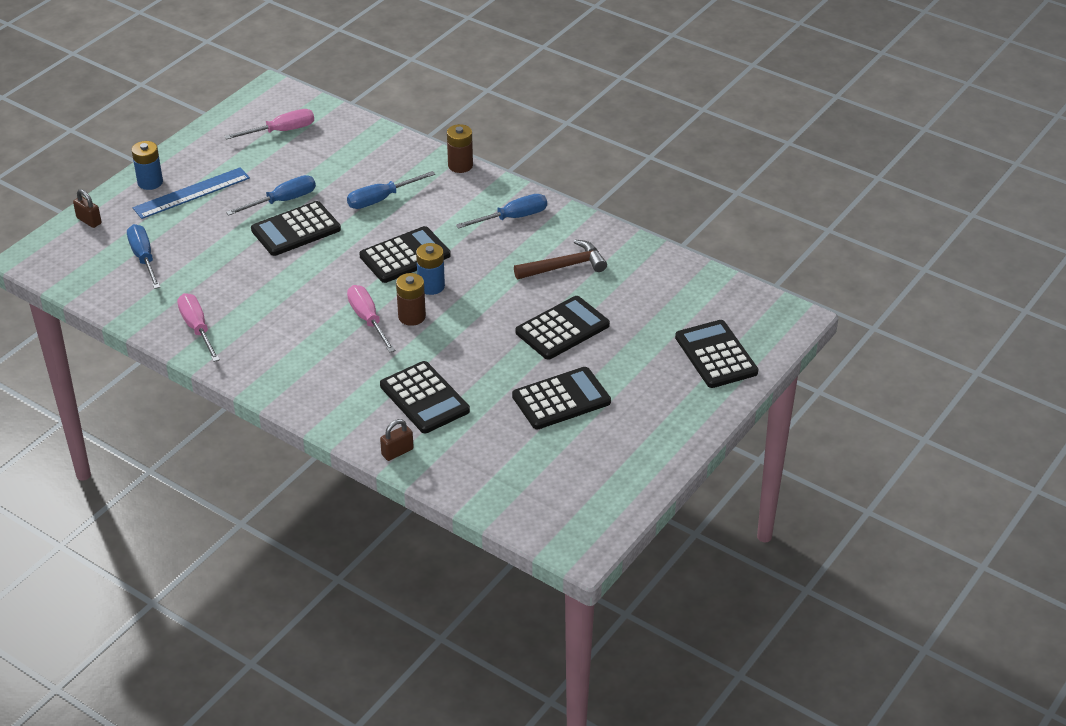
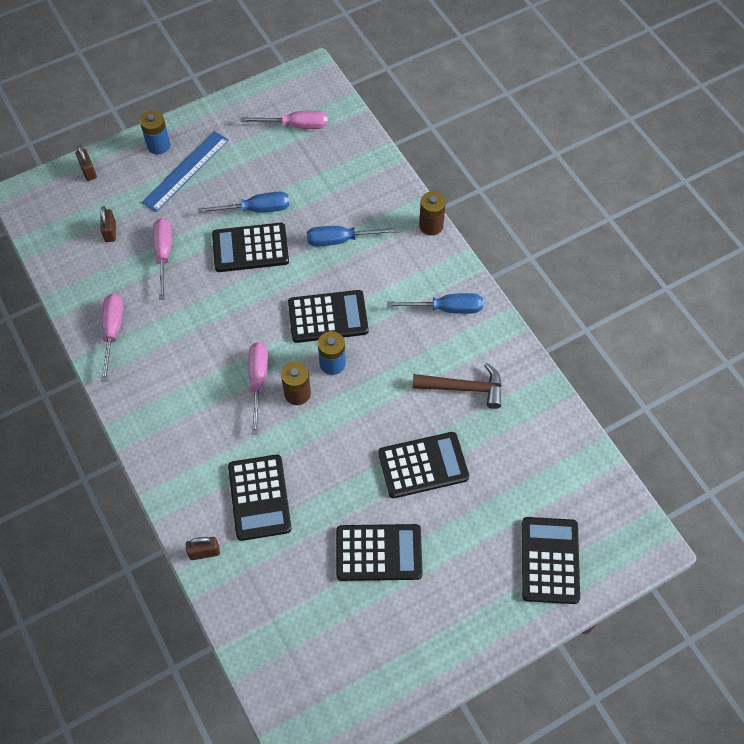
camera: 25 degrees right, 20 degrees up
(144, 258) = (110, 232): blue screwdriver -> brown padlock
(191, 193) = (186, 171): blue ruler -> blue ruler turned 45 degrees counterclockwise
(211, 259) = (163, 255): none -> pink screwdriver

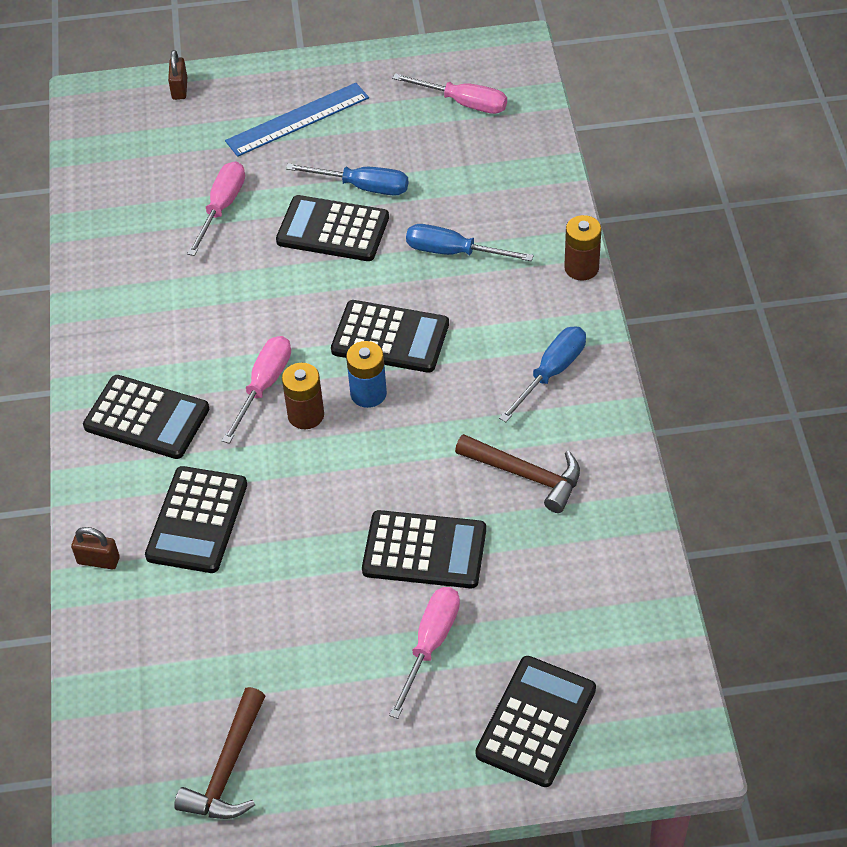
camera: 25 degrees right, 10 degrees down
(110, 232) = (171, 164): brown padlock -> none
(112, 332) = (116, 277): pink screwdriver -> pink screwdriver (430, 644)
(158, 145) = (279, 82): blue battery -> none
(367, 671) = (227, 768): none -> brown hammer
(378, 552) = (314, 635): black calculator -> black calculator (147, 418)
(446, 308) = (551, 373): blue screwdriver -> blue screwdriver turned 75 degrees counterclockwise

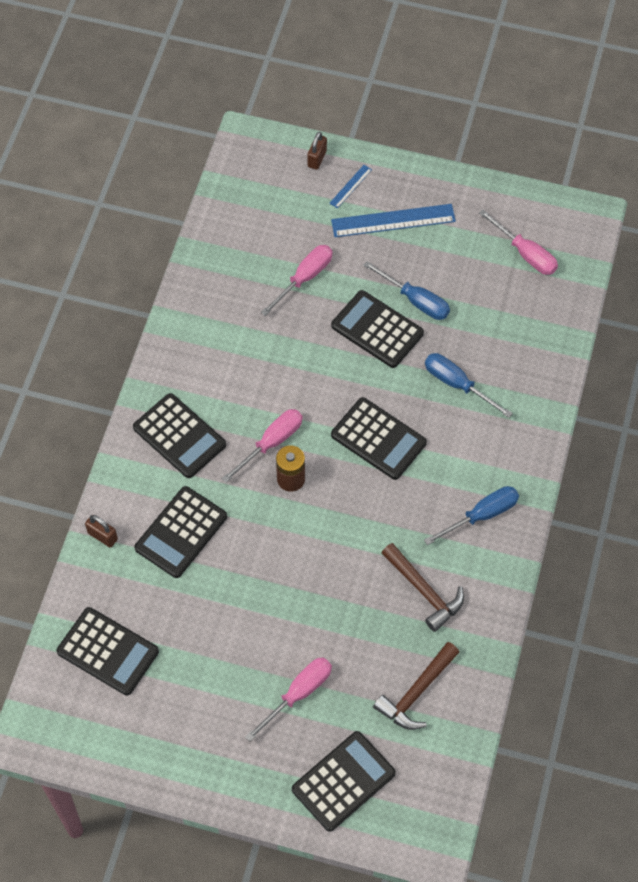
camera: 20 degrees right, 10 degrees up
(227, 768) = (125, 727): brown hammer -> brown hammer (416, 692)
(232, 103) = (350, 186): none -> blue ruler
(368, 393) = (342, 479): blue battery -> none
(424, 550) = (326, 621): black calculator -> black calculator (108, 651)
(581, 268) = (546, 436): brown battery -> none

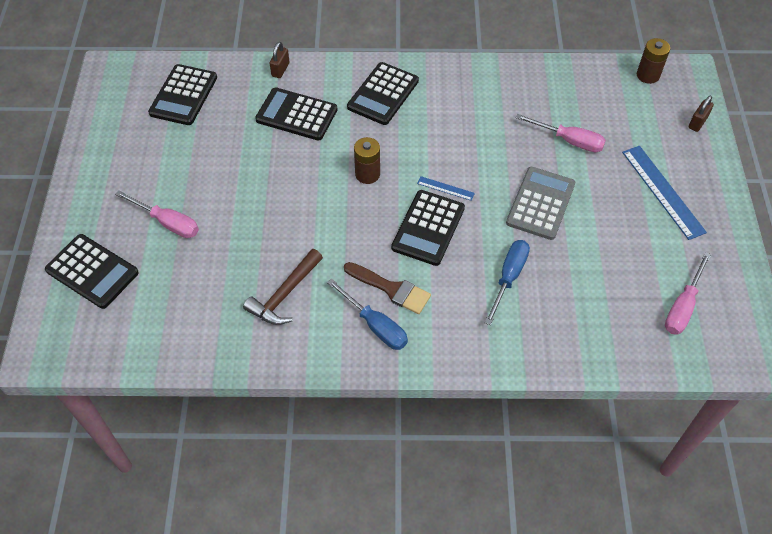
camera: 75 degrees right, 5 degrees down
(238, 177) = (648, 75): none -> brown battery
(271, 443) = (397, 153): pink screwdriver -> none
(317, 159) = (697, 123): brown padlock -> brown padlock turned 60 degrees counterclockwise
(350, 186) = (682, 152): blue ruler -> blue ruler (445, 188)
(377, 330) = (540, 203): black calculator -> grey calculator
(415, 300) = (585, 226): blue screwdriver -> none
(416, 692) = (183, 309): brown hammer -> none
(443, 491) = (391, 289): none -> brown brush

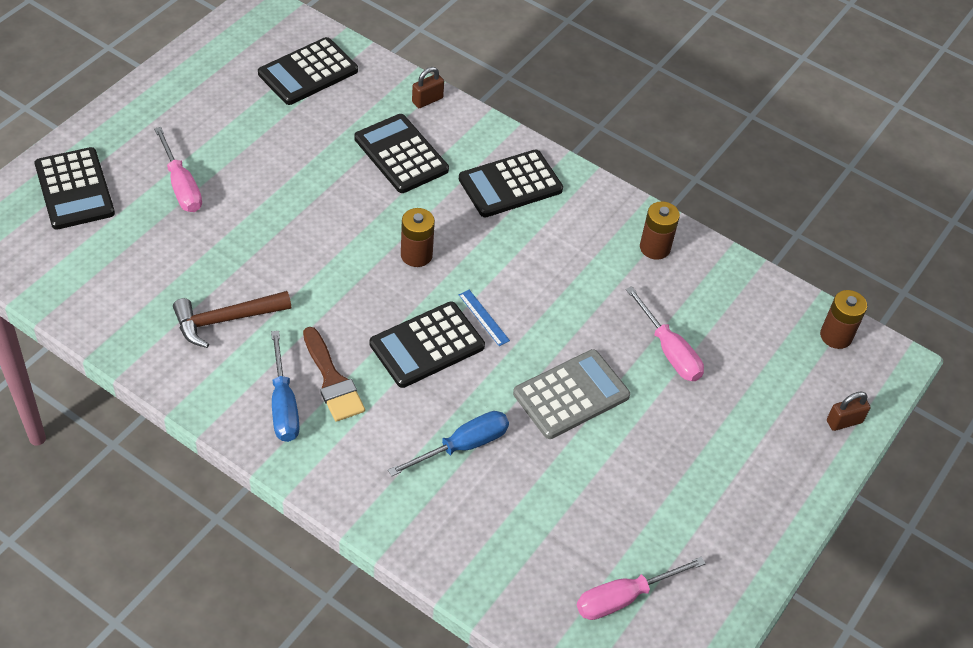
camera: 30 degrees right, 5 degrees down
(503, 83) = (655, 248): none -> brown battery
(662, 191) = (724, 468): blue ruler -> none

